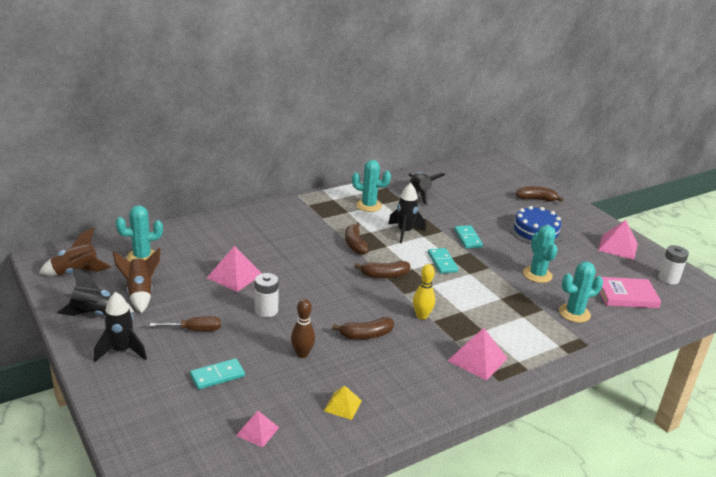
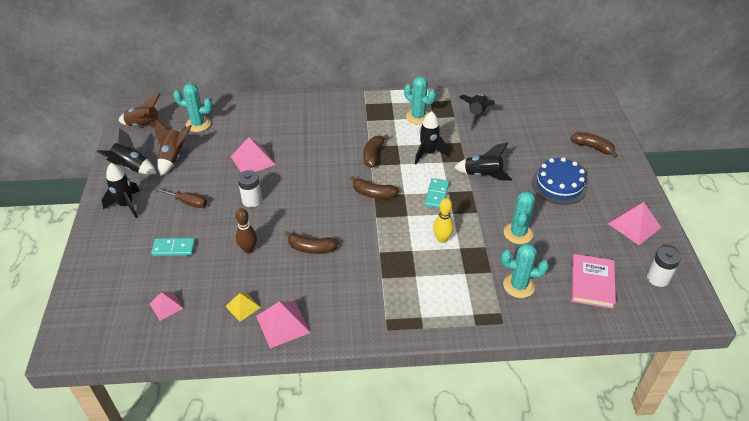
camera: 30 degrees right, 15 degrees up
(421, 316) = (373, 244): yellow bowling pin -> yellow bowling pin (442, 239)
(467, 238) = (482, 175): turquoise domino -> black rocket
(477, 359) = (386, 302): pink pyramid -> pink pyramid (283, 324)
(626, 295) = (592, 283): pink book -> pink book turned 75 degrees clockwise

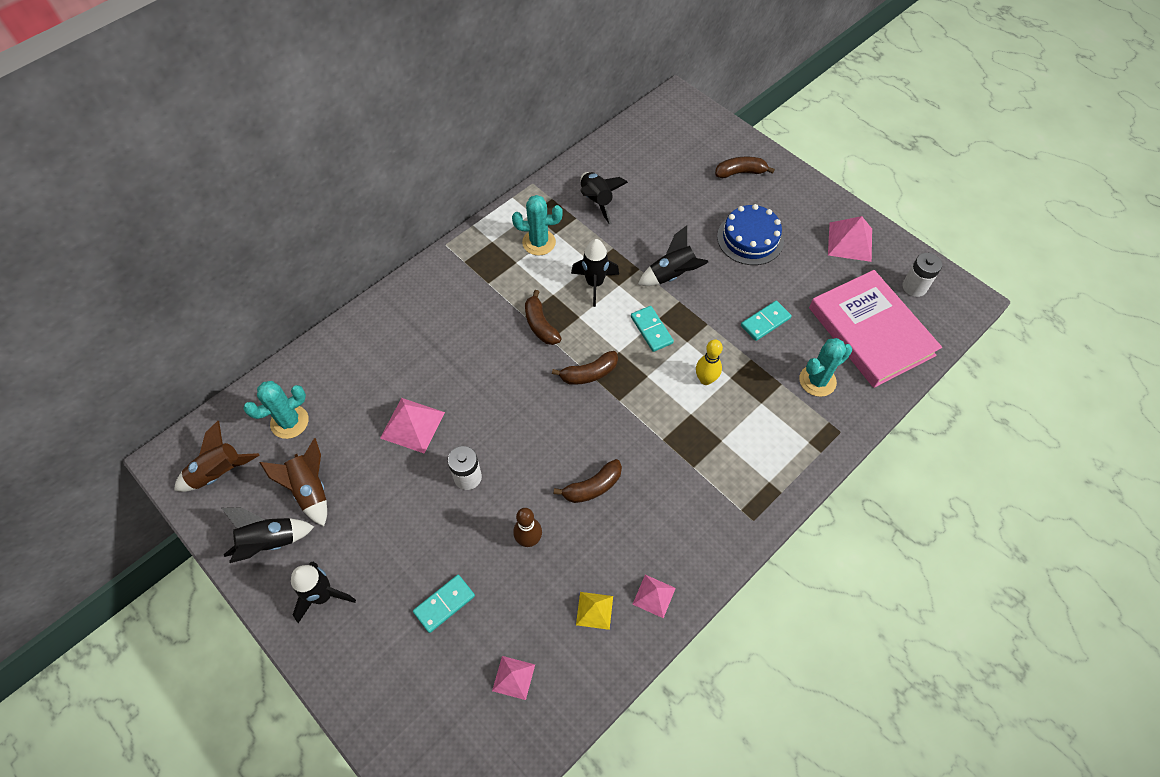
camera: 40 degrees left, 15 degrees up
(188, 202) = (395, 535): brown screwdriver -> none
(283, 324) = (654, 596): pink pyramid -> pink pyramid, size x0.62
(518, 233) = (765, 322): turquoise cactus -> turquoise domino
(592, 283) = (871, 331): pink book -> pink book, size x1.69

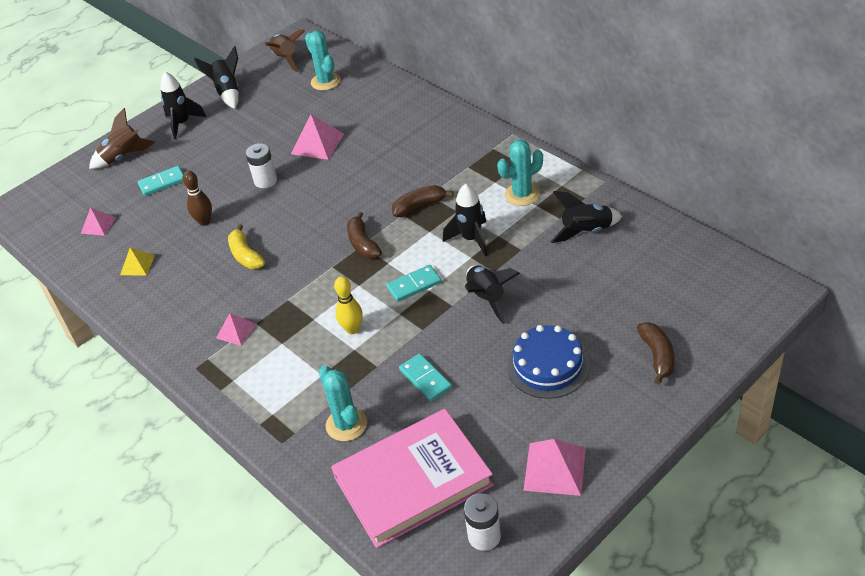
camera: 95 degrees right, 15 degrees down
(310, 490) = (266, 102): brown rocket -> brown rocket (123, 157)
(444, 604) = (162, 182): turquoise domino -> turquoise domino turned 75 degrees counterclockwise
(539, 242) = (522, 194): turquoise cactus -> turquoise cactus turned 60 degrees clockwise
(592, 487) = (245, 255): brown banana -> yellow banana
(654, 596) = (140, 300): pink pyramid -> pink pyramid (236, 331)

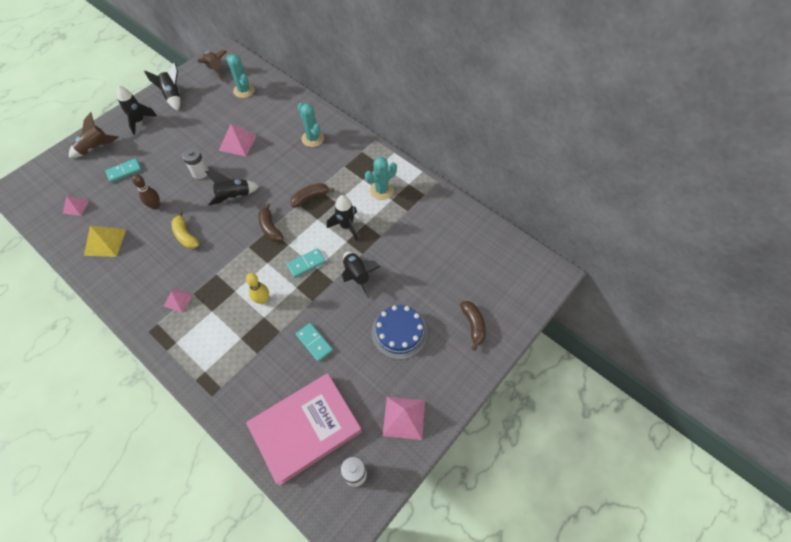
camera: 10 degrees left, 15 degrees up
(137, 265) = (105, 242): yellow pyramid -> yellow pyramid, size x1.62
(346, 424) = (258, 380): turquoise cactus -> turquoise cactus (313, 138)
(586, 232) = (425, 222): black rocket -> black rocket (234, 196)

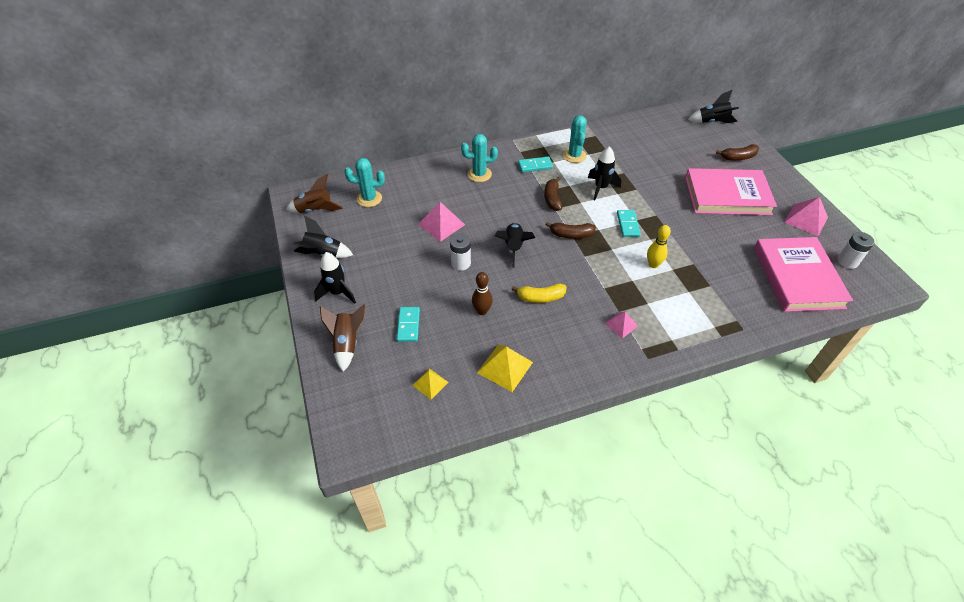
camera: 60 degrees left, 10 degrees down
(76, 206) = (430, 383): pink pyramid -> yellow pyramid
(314, 342) = (715, 246): turquoise domino -> turquoise domino (535, 166)
(357, 276) = (658, 199): black rocket -> black rocket (712, 122)
(399, 332) = (727, 195): blue cake -> pink book
(473, 325) = (738, 157): brown banana -> brown banana turned 150 degrees clockwise

